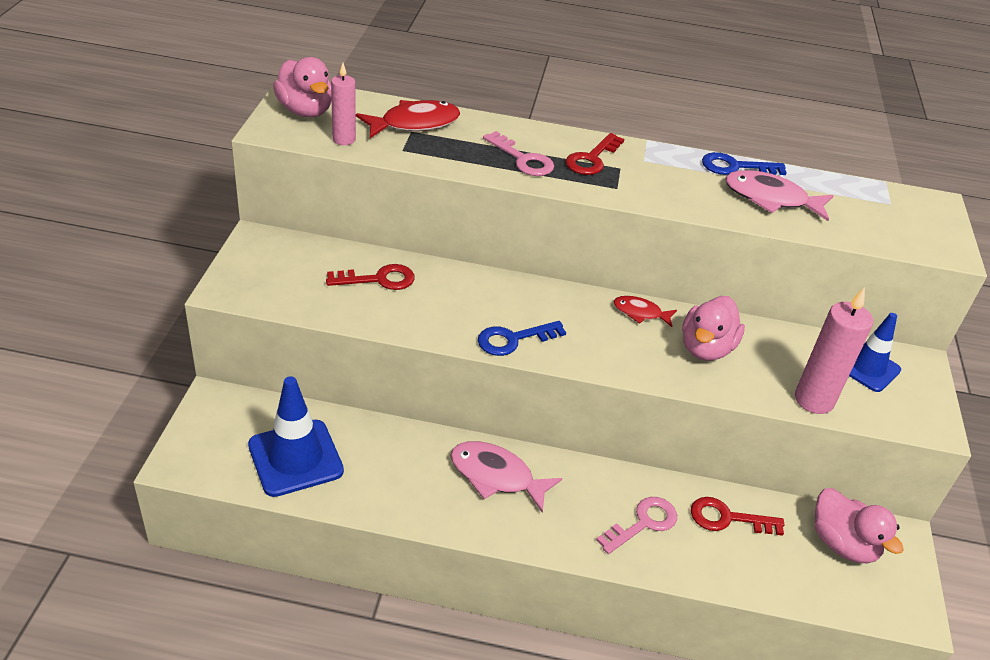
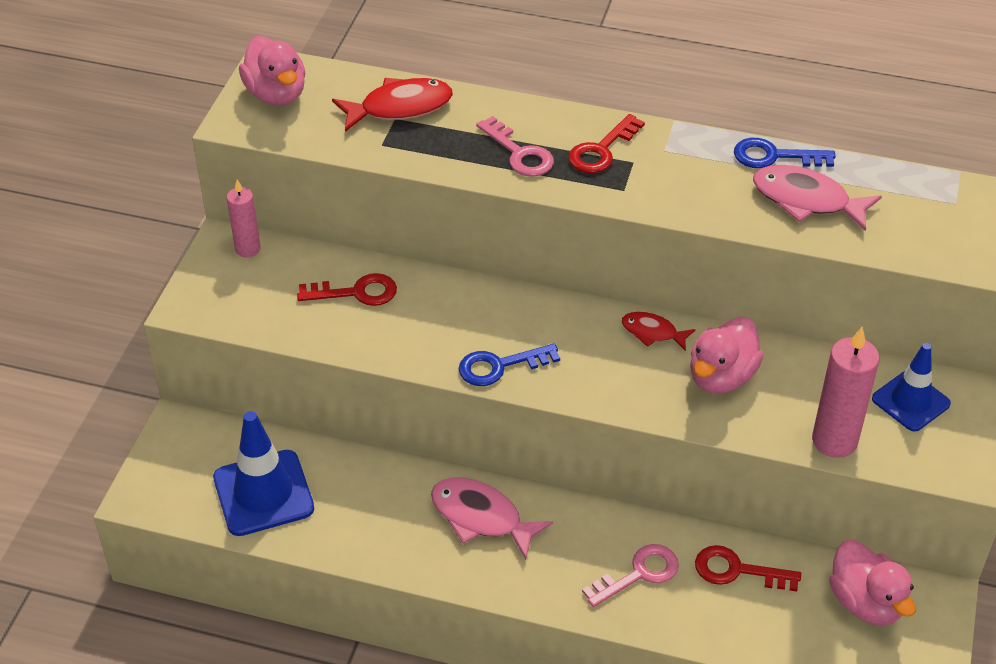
camera: 10 degrees right, 5 degrees up
(344, 139) = (317, 132): pink candle -> pink candle (248, 249)

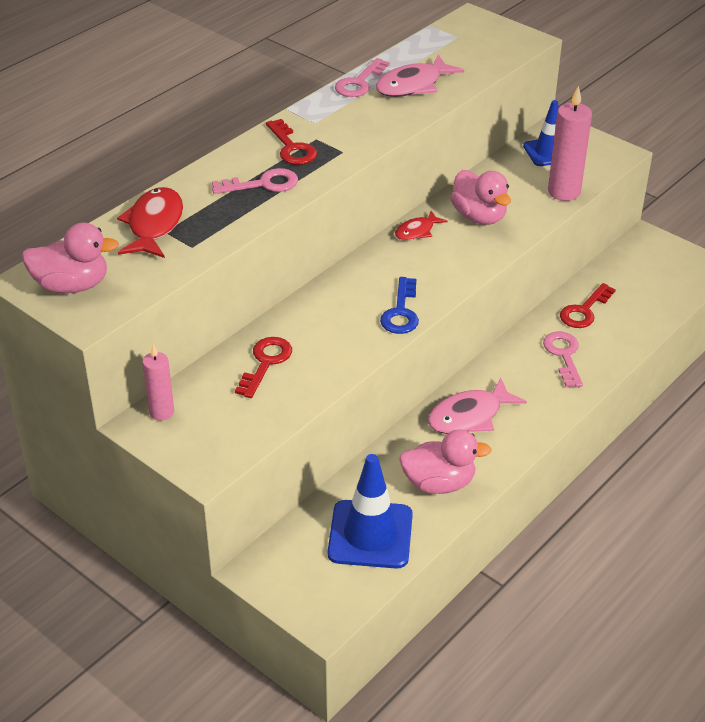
camera: 65 degrees left, 5 degrees down
(774, 156) = (359, 83): blue key -> pink key
(865, 602) = (637, 267): pink duck -> pink duck (439, 483)

